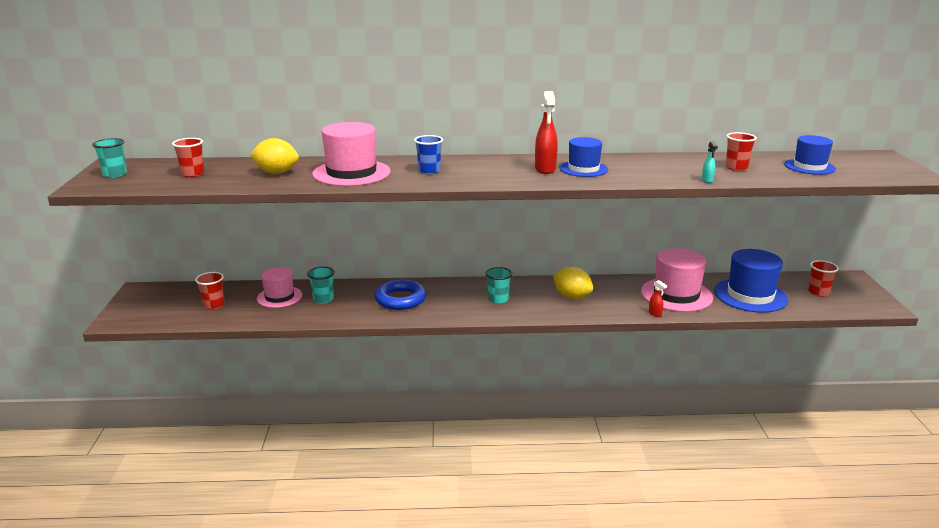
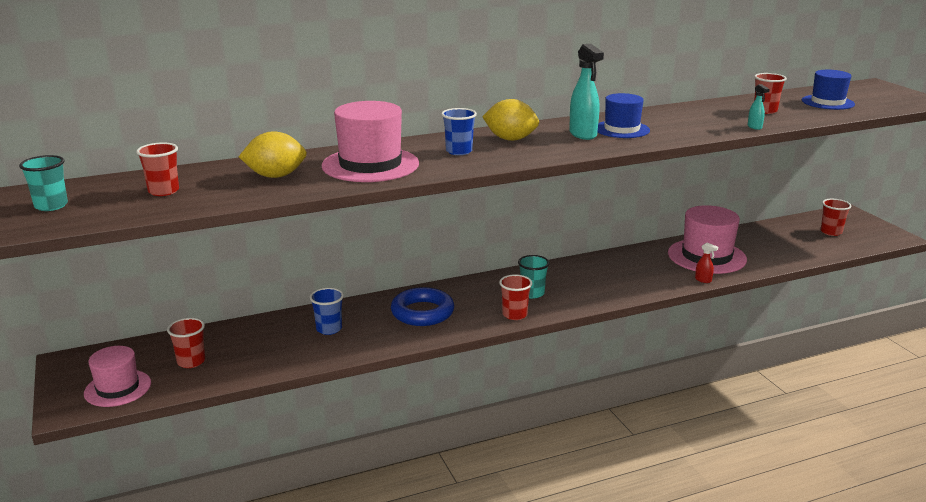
camera: 20 degrees left, 0 degrees up
(279, 297) = (270, 336): pink hat -> pink hat (118, 388)
(323, 299) = (329, 329): turquoise cup -> blue cup
(470, 313) = (514, 315): none -> red cup
(545, 169) = (583, 134): red spray bottle -> turquoise spray bottle
(572, 297) = (607, 276): yellow lemon -> yellow lemon (510, 139)
(750, 295) = (774, 245): blue hat -> none

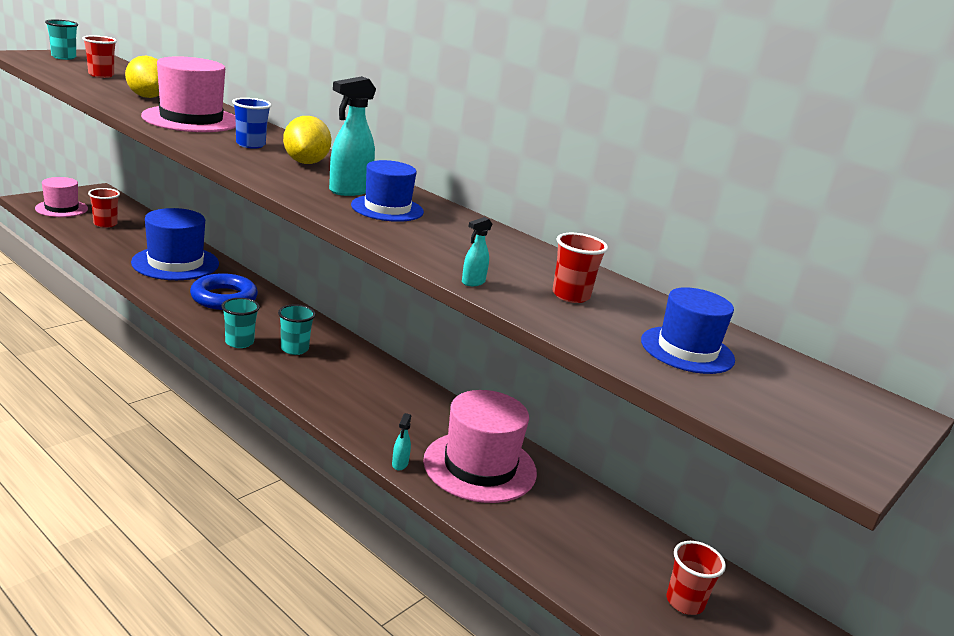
camera: 60 degrees right, 0 degrees up
(329, 329) = (175, 263): blue cup -> blue hat
(514, 315) = (239, 342): red cup -> turquoise cup
(703, 280) = (400, 464): red spray bottle -> turquoise spray bottle

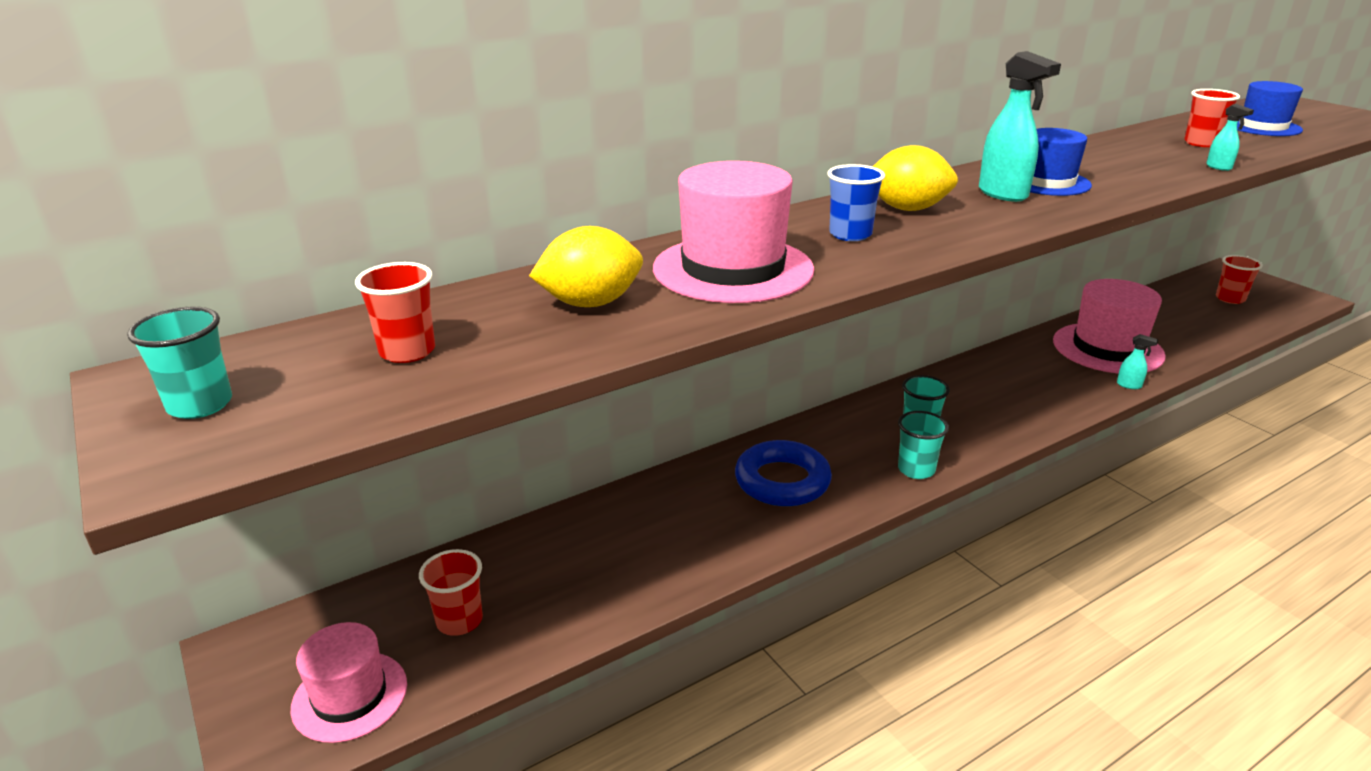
camera: 70 degrees left, 5 degrees up
(175, 263) = (656, 528): blue hat -> none

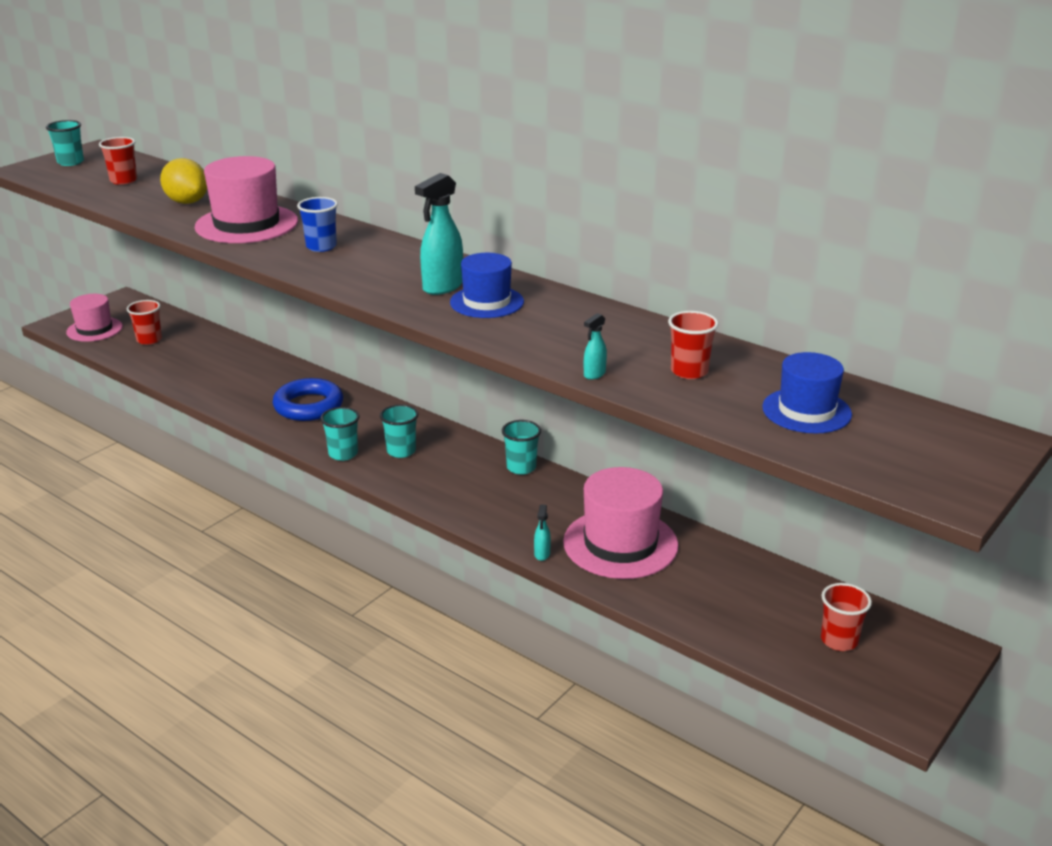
camera: 70 degrees right, 0 degrees up
(907, 209) = (386, 259): yellow lemon -> none
(968, 370) = (521, 467): none -> turquoise cup

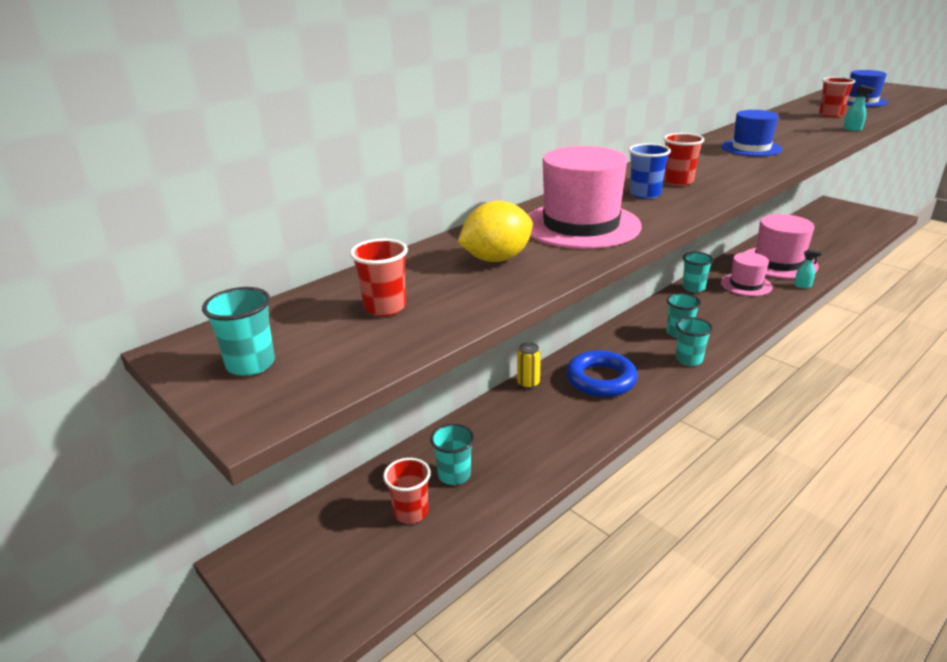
camera: 80 degrees left, 0 degrees up
(94, 329) = (352, 580): pink hat -> pink hat (746, 285)
(184, 351) = (454, 475): none -> turquoise cup
(305, 372) = (528, 383): none -> yellow can
(442, 287) = (728, 158): turquoise spray bottle -> none
(839, 640) = (841, 222): red cup -> red cup (678, 181)

